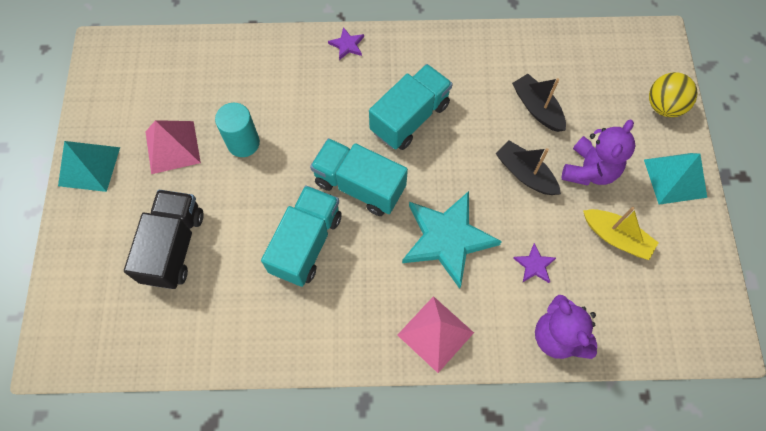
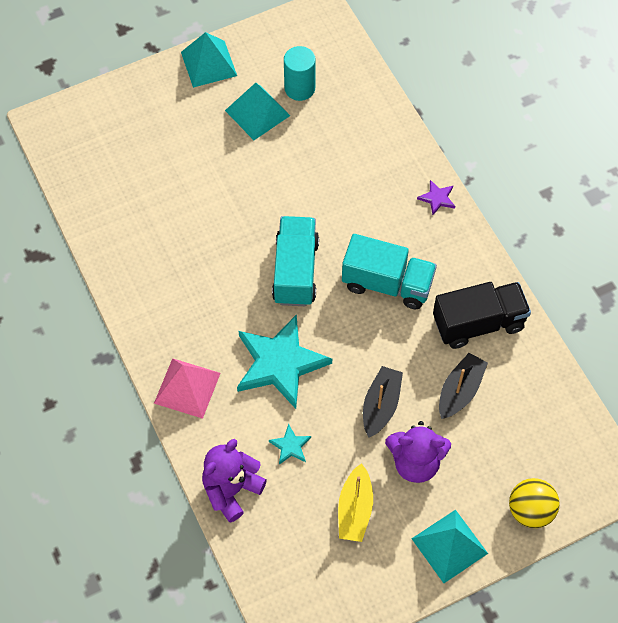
camera: 65 degrees right, 5 degrees down
(172, 147) = (257, 113): pink pyramid -> turquoise pyramid
(174, 247) = (169, 159): black truck -> black truck (478, 323)
(243, 143) = (289, 163): turquoise cylinder -> turquoise cylinder (299, 88)
(306, 243) = (220, 253): turquoise truck -> none
(534, 265) = (290, 446): purple star -> turquoise star

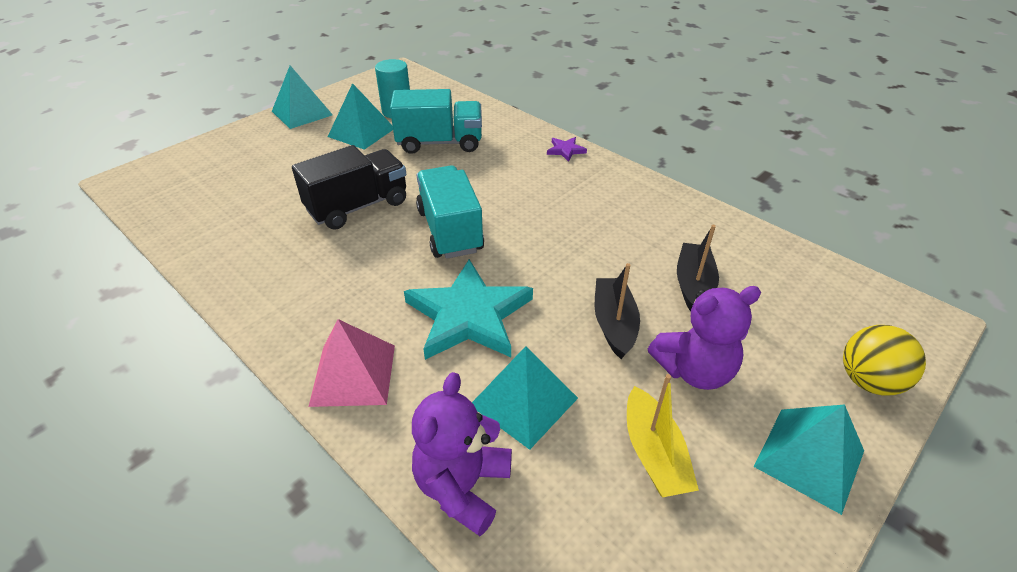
camera: 20 degrees left, 20 degrees down
(290, 446) = (524, 401): turquoise star -> turquoise pyramid
(387, 283) = (555, 217): turquoise truck -> turquoise truck (440, 143)
(478, 323) = (669, 225): black truck -> black truck (358, 206)

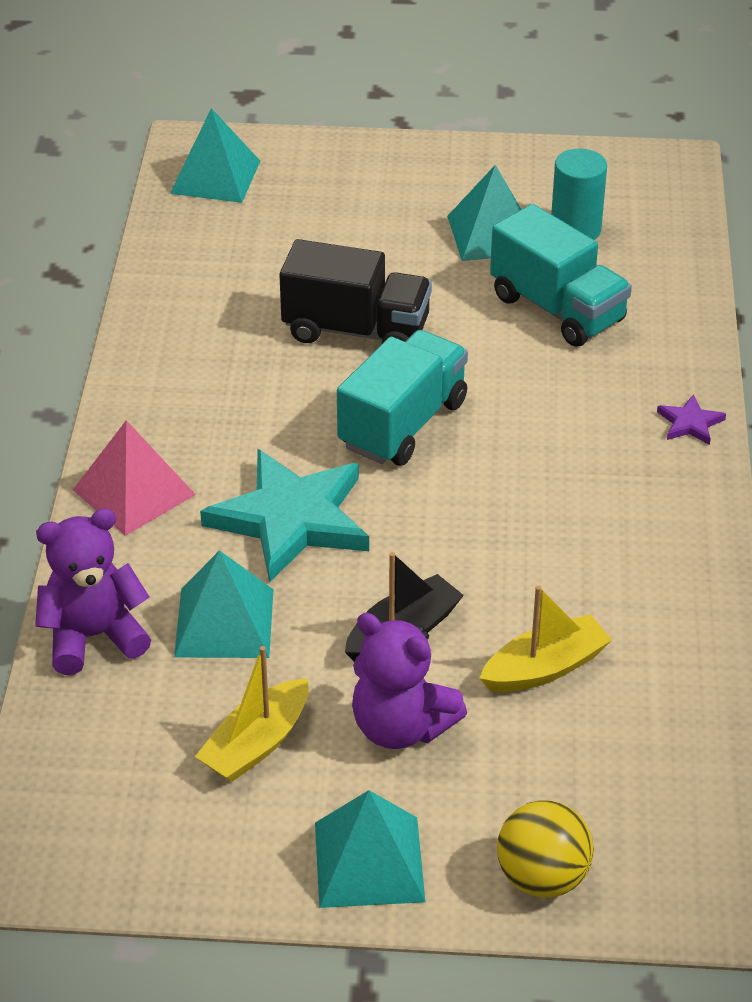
camera: 50 degrees right, 0 degrees up
(302, 113) = (465, 161): turquoise pyramid -> turquoise pyramid (215, 177)
(693, 285) = (545, 668): black boat -> yellow boat

